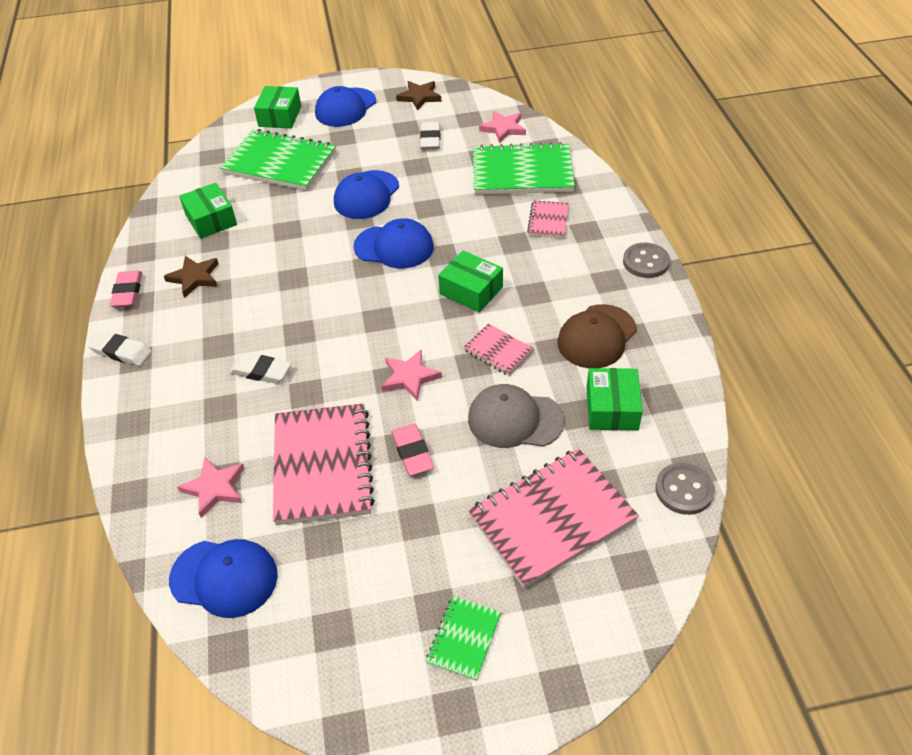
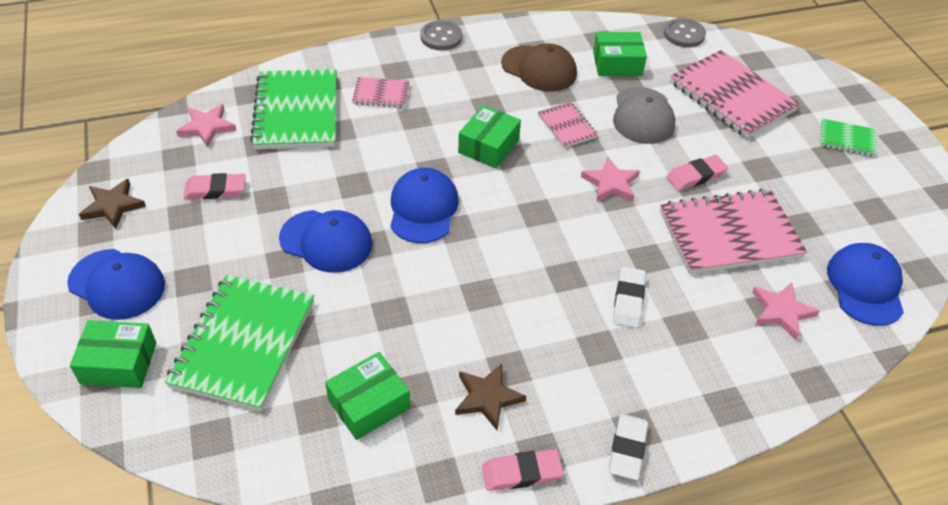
camera: 100 degrees left, 0 degrees up
(430, 139) = (215, 190): white eraser -> pink eraser
(498, 351) = (567, 126): pink notebook -> pink notebook turned 60 degrees counterclockwise

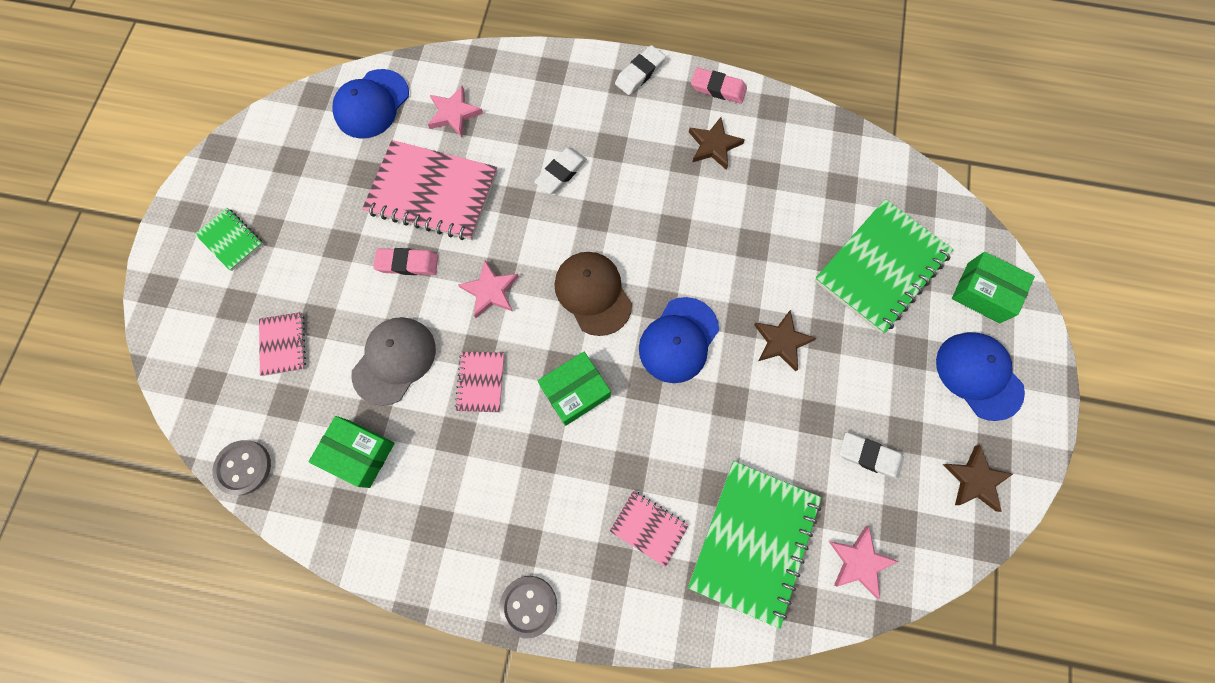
camera: 150 degrees left, 25 degrees up
(215, 190) = (869, 456): pink eraser -> white eraser
(326, 241) = (781, 341): blue cap -> brown star
(369, 404) = (801, 177): green box -> none
(539, 69) = (450, 487): brown cap -> brown cap (593, 293)
(732, 97) = (283, 344): pink notebook -> pink notebook, size x0.49

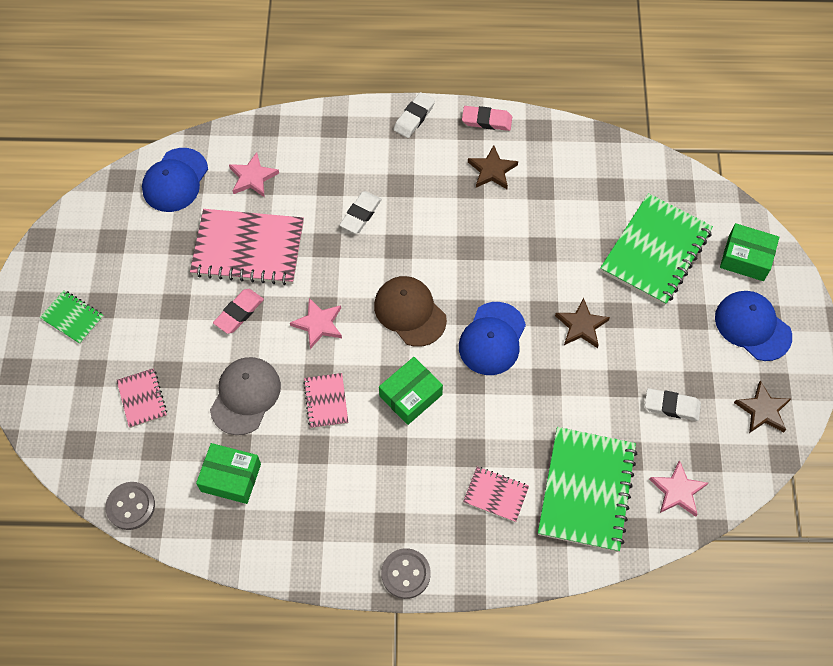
camera: 10 degrees left, 10 degrees down
(407, 263) = (239, 313): pink eraser -> pink eraser turned 45 degrees counterclockwise

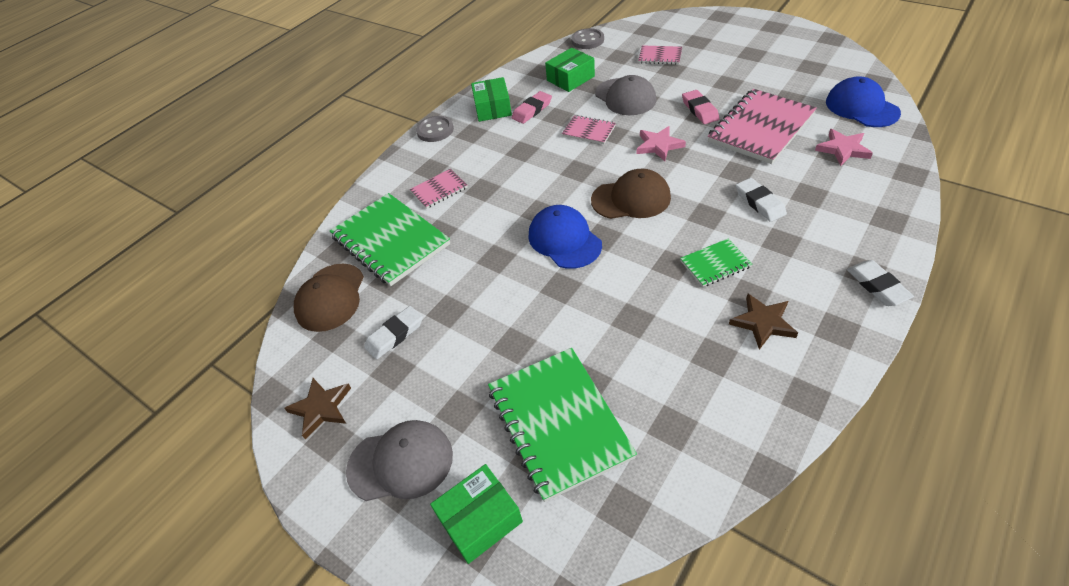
camera: 130 degrees right, 15 degrees down
(72, 318) = (748, 41): green notebook -> green notebook (715, 264)
(410, 395) = (556, 174): green box -> green box (492, 108)
(486, 120) = (844, 350): pink eraser -> pink eraser (532, 110)
(581, 326) = (526, 308): brown star -> none
(677, 491) = (330, 297): pink star -> brown cap
(752, 326) = (401, 462): blue cap -> grey cap

